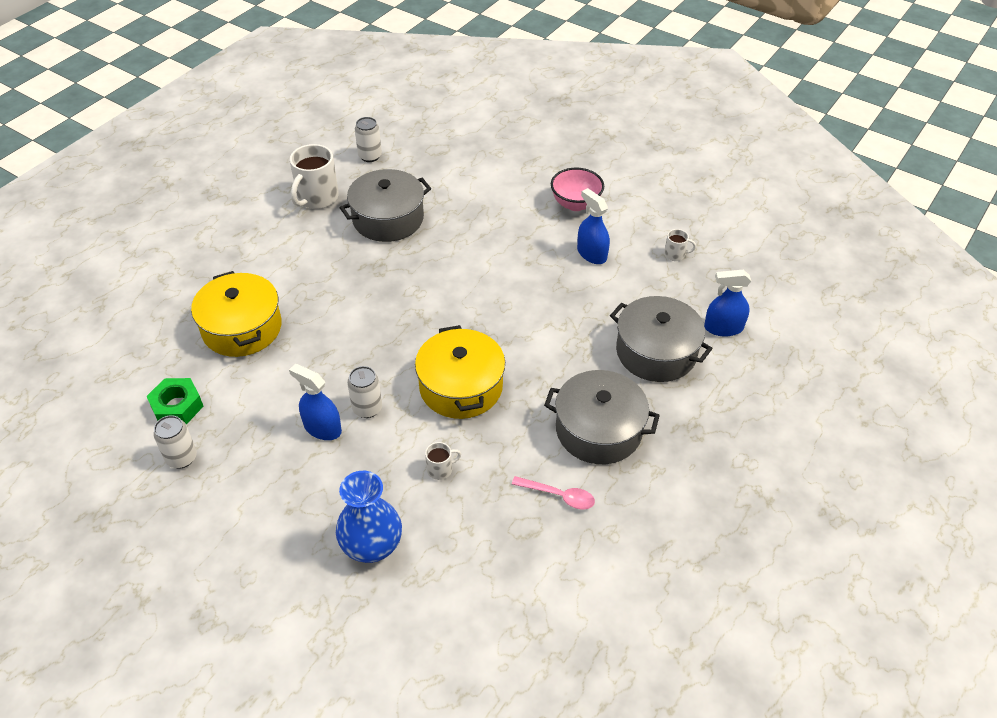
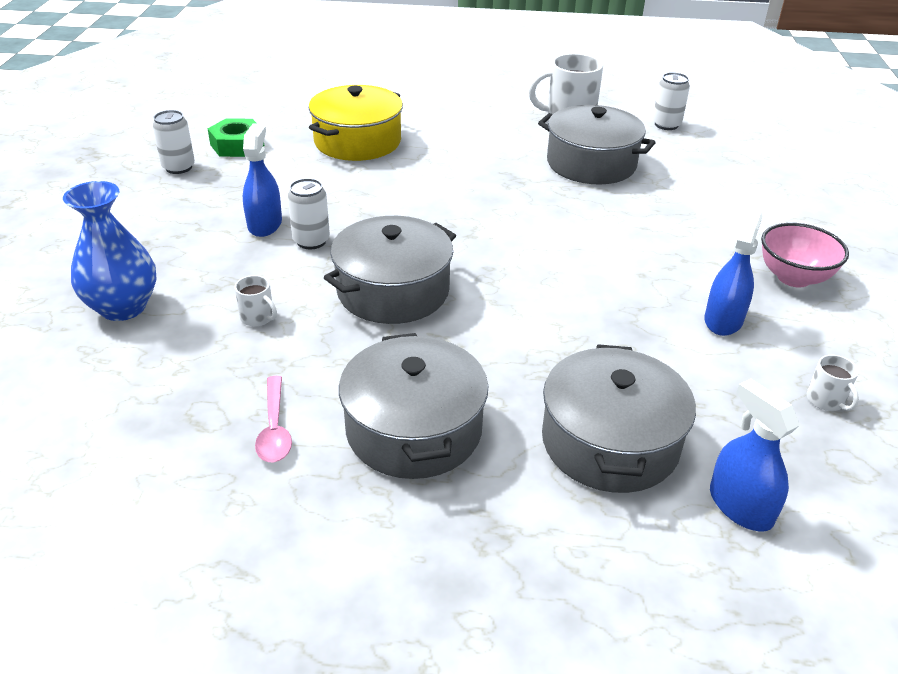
camera: 60 degrees right, 10 degrees down
(460, 387) = (393, 291): yellow pot -> grey pot

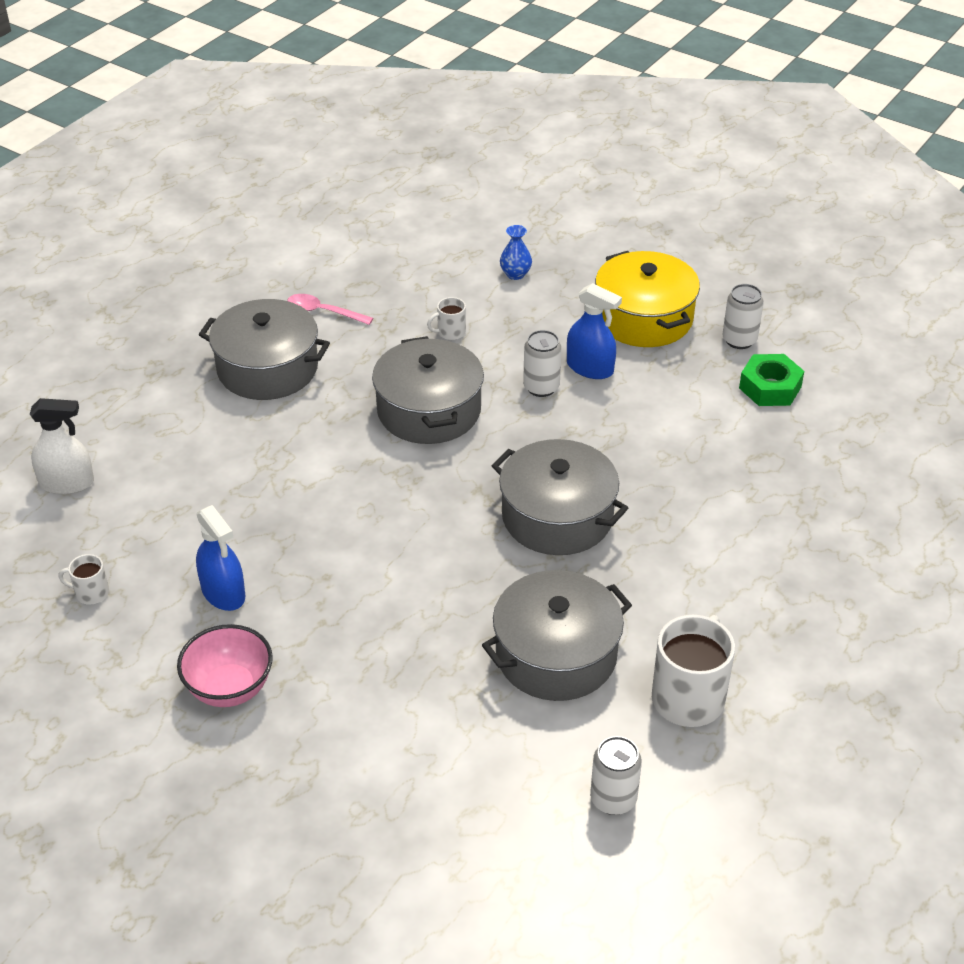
camera: 120 degrees right, 5 degrees up
(123, 307) = (515, 274): blue vase -> blue vase, size x0.51
(357, 141) = (729, 477): yellow pot -> yellow pot (644, 318)
(610, 442) = (171, 452): grey pot -> grey pot (557, 516)
(740, 506) = (67, 483): blue spray bottle -> white spray bottle

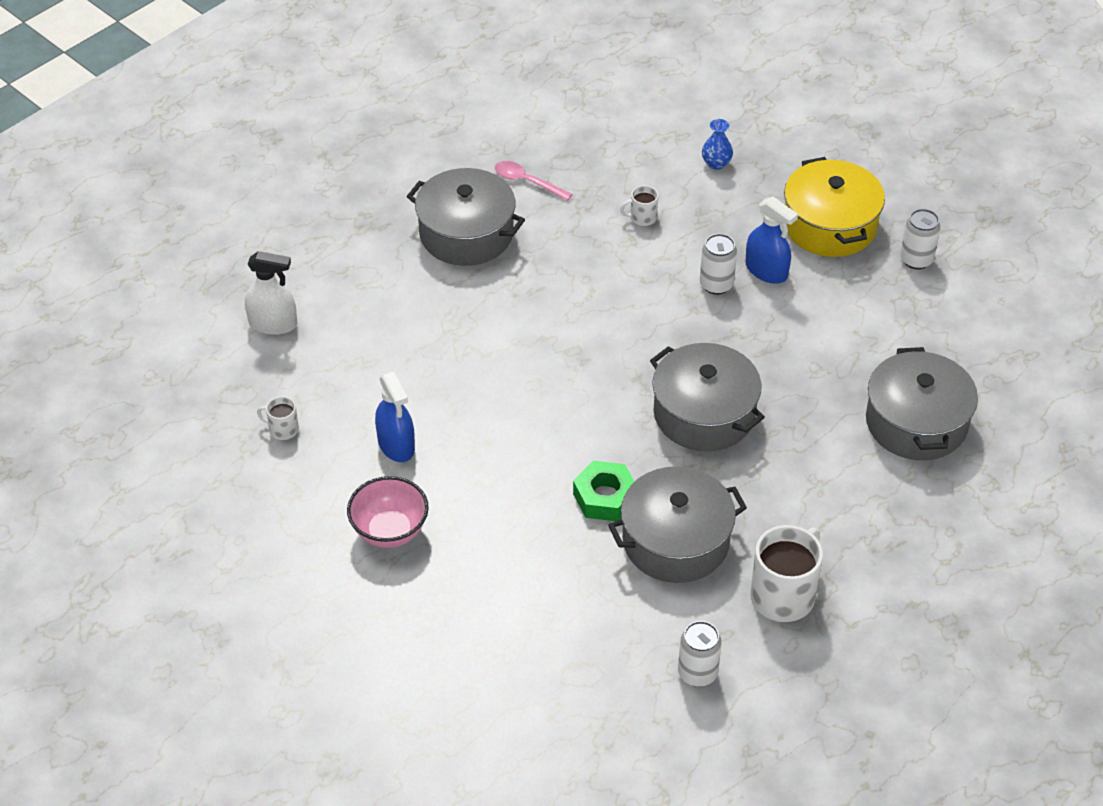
camera: 10 degrees right, 5 degrees up
(429, 410) = (607, 295): grey pot -> grey pot (916, 422)
(770, 387) = (933, 312): green nut -> green nut (605, 497)

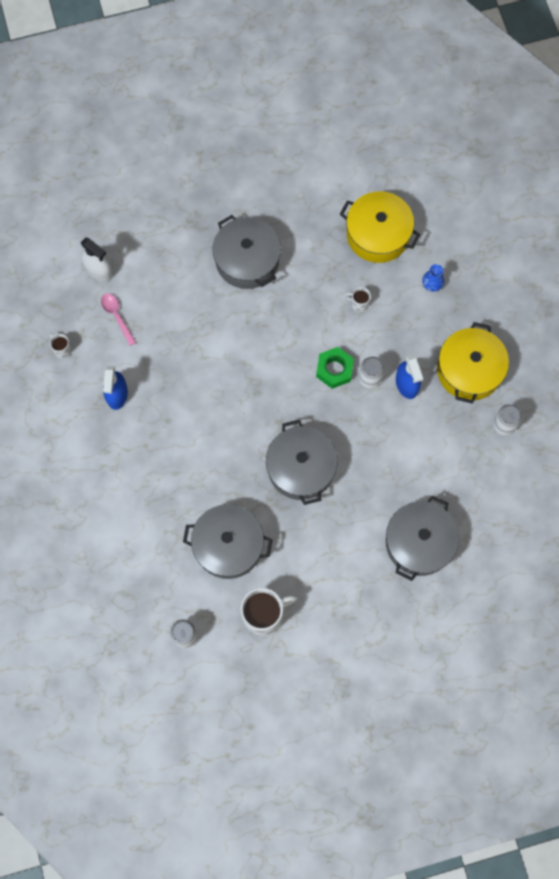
camera: 30 degrees right, 25 degrees up
(390, 531) = (79, 451): pink bowl -> none
(527, 182) = (307, 238): pink spoon -> pink spoon (117, 316)
(605, 497) = (208, 494): green nut -> green nut (334, 369)
(611, 143) = (378, 234): none -> yellow pot

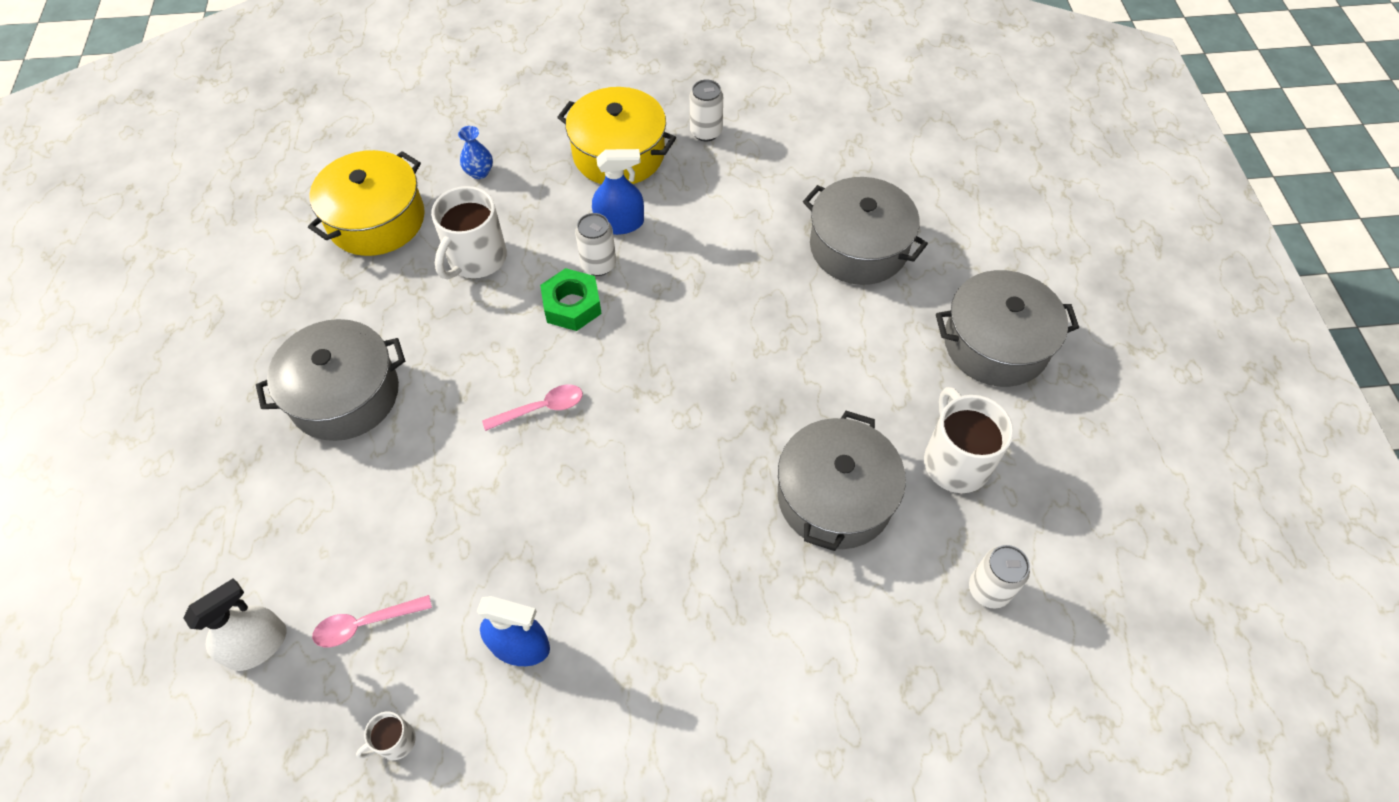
camera: 80 degrees left, 15 degrees down
(257, 370) = (541, 408): none -> pink spoon
(301, 468) = (720, 373): grey pot -> grey pot (995, 344)
(359, 303) = (476, 259): white mug -> white mug, size x2.08

